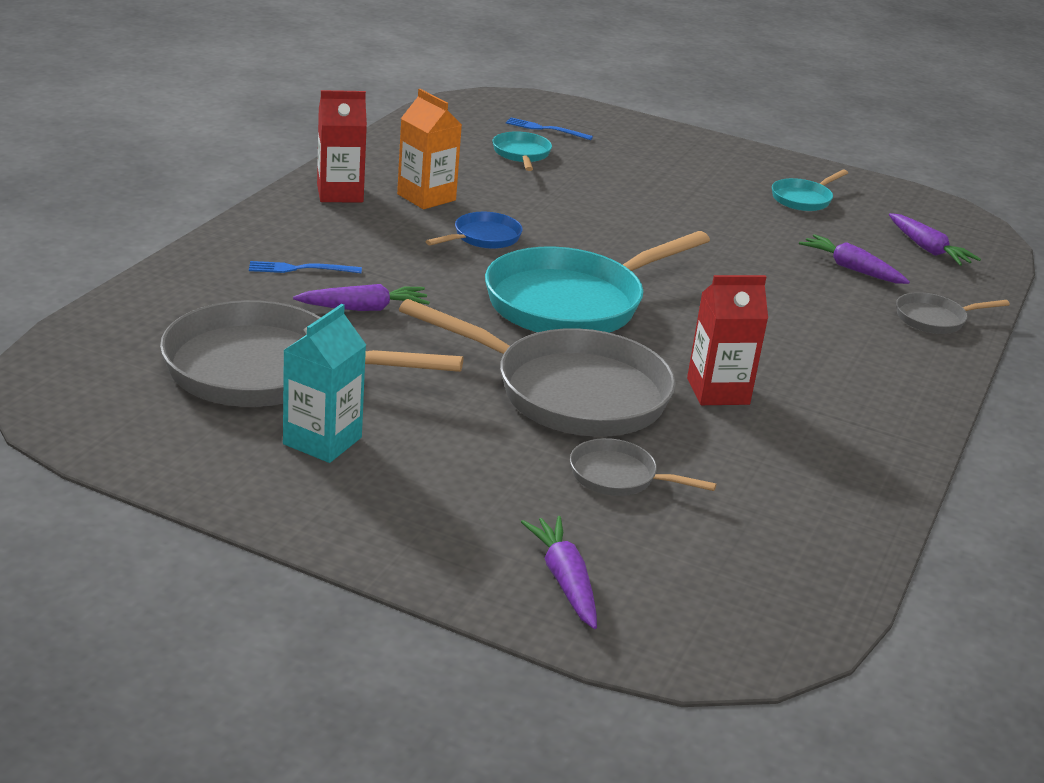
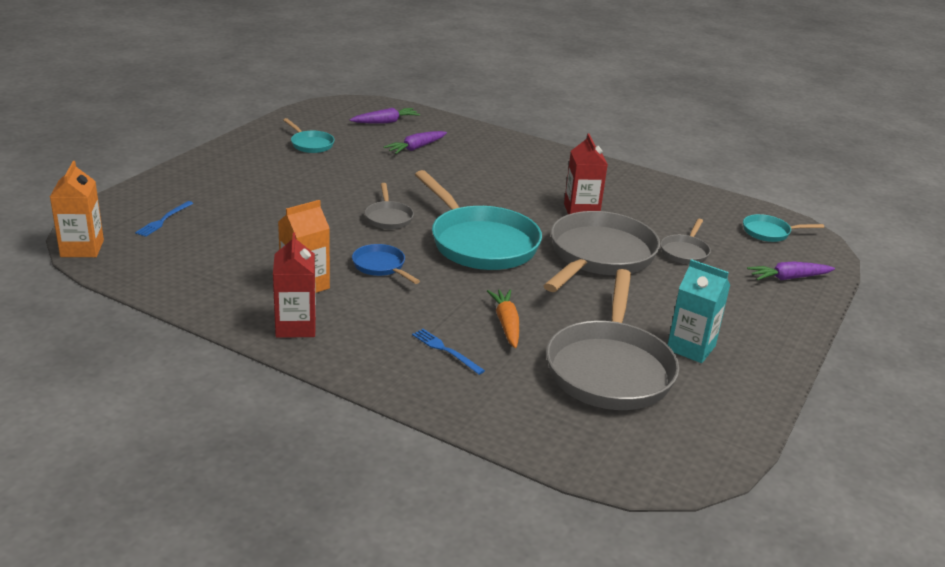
camera: 85 degrees left, 0 degrees up
(300, 269) = (445, 350): blue fork -> blue fork turned 135 degrees clockwise
(364, 308) = (506, 324): purple carrot -> orange carrot
(469, 100) = (82, 248): none -> orange carton
(521, 154) = (218, 236): turquoise pan -> turquoise pan (769, 232)
(934, 319) = (477, 138): grey pan -> grey pan (388, 217)

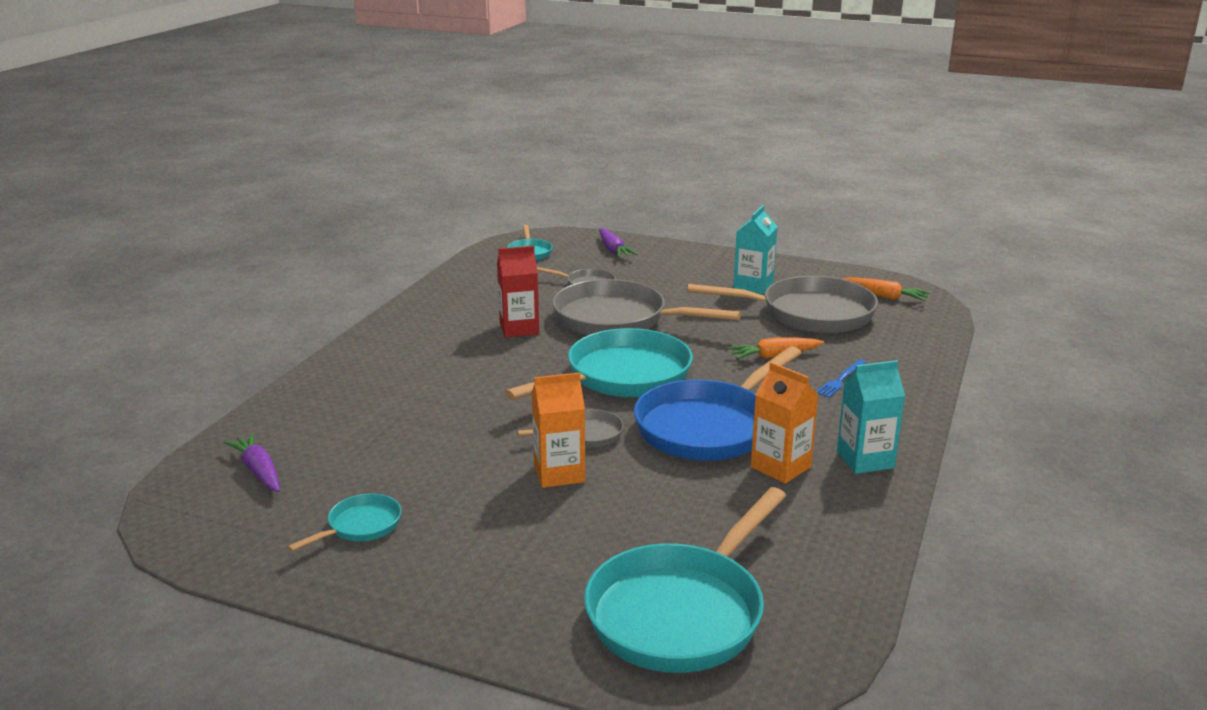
camera: 95 degrees left, 5 degrees down
(82, 248) = (809, 669): orange carton -> orange carton (559, 473)
(164, 220) = (681, 612): blue fork -> turquoise pan
(295, 326) = (865, 460): red carton -> turquoise carton
(381, 266) = (708, 427): blue pan -> blue pan, size x2.16
(416, 148) = (360, 436): purple carrot -> none
(665, 440) = (884, 296): none -> orange carrot

